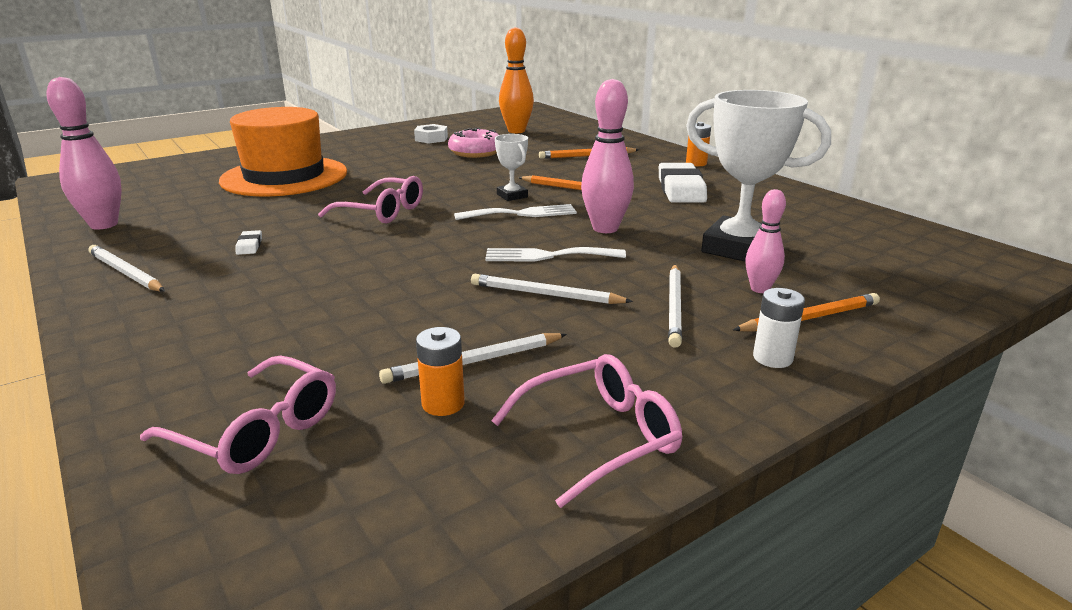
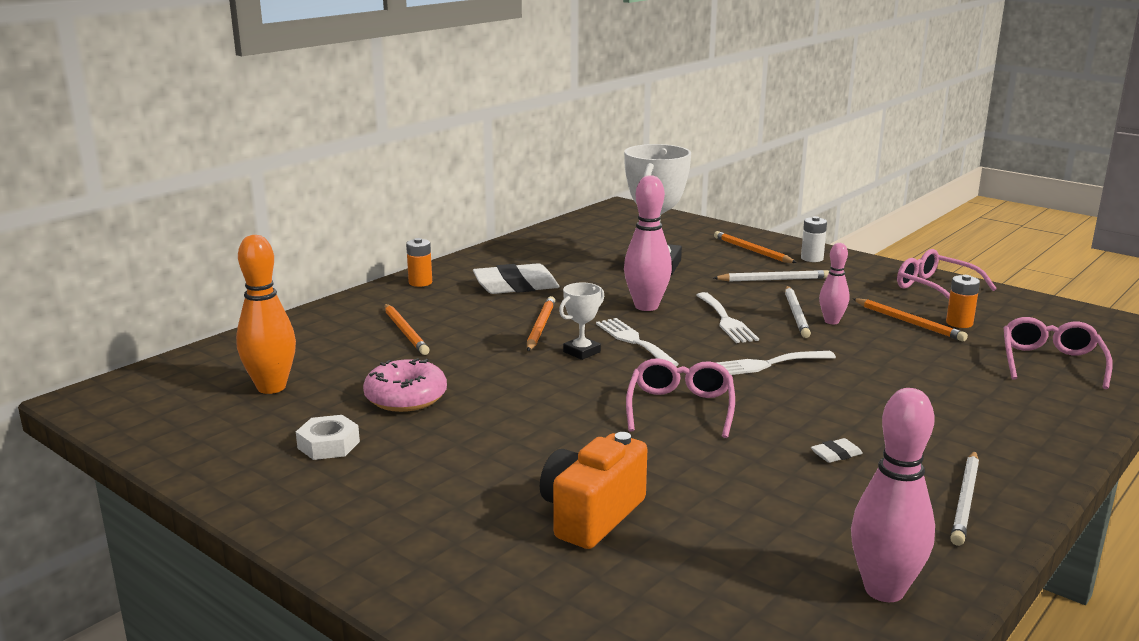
camera: 105 degrees left, 5 degrees down
(284, 176) = (591, 515): orange hat -> orange camera
(428, 252) = (764, 364): none -> white fork
(474, 362) = (909, 322): white pencil -> orange pencil
(760, 289) = (722, 260): pink bowling pin -> pink bowling pin (831, 321)

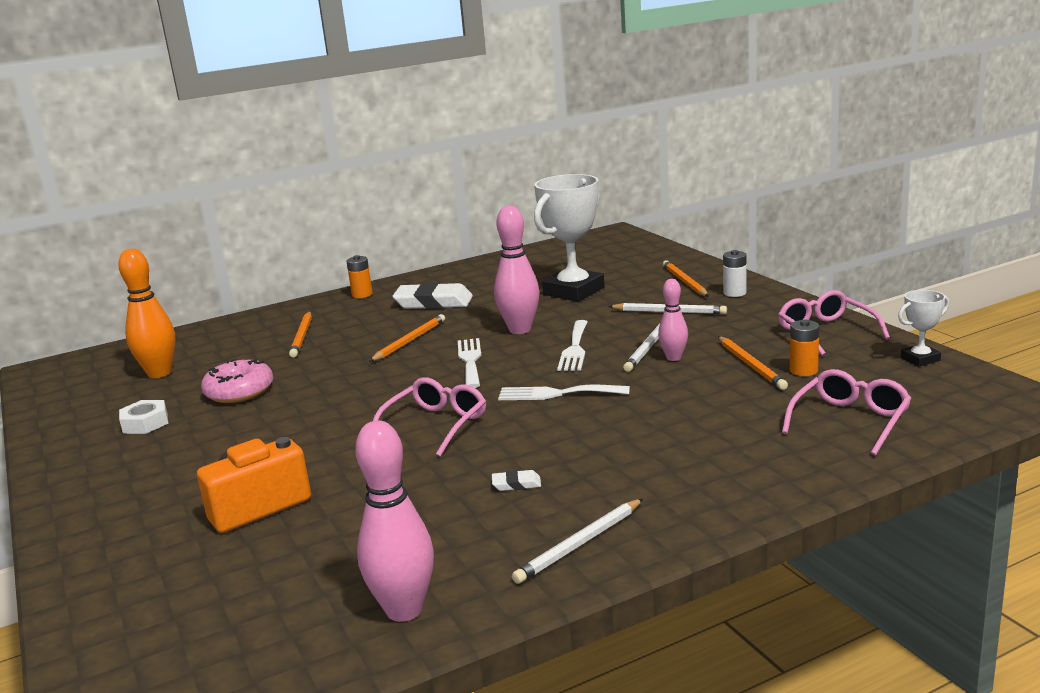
camera: 25 degrees right, 0 degrees up
(581, 352) = (416, 366): white trophy -> white trophy (920, 359)

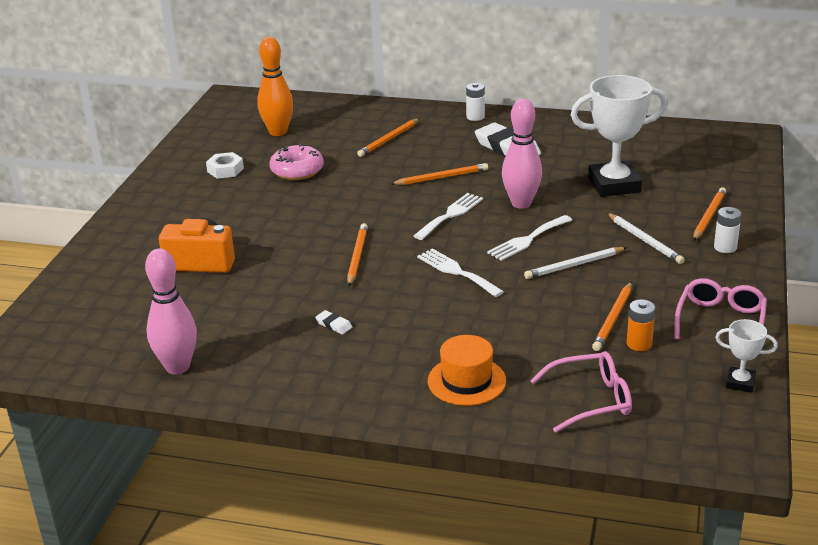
camera: 40 degrees right, 10 degrees up
(362, 294) = (475, 117): orange battery -> white battery
(435, 425) = (357, 257): pink glasses -> orange pencil
(580, 544) = (304, 383): white pencil -> none
(673, 358) = (575, 283): pink bowling pin -> none
(728, 460) = (466, 381): none -> orange hat

